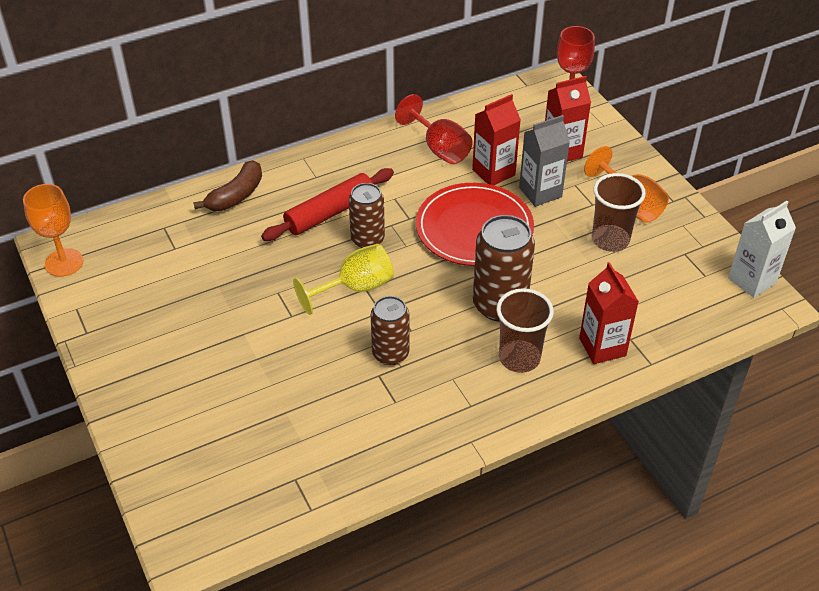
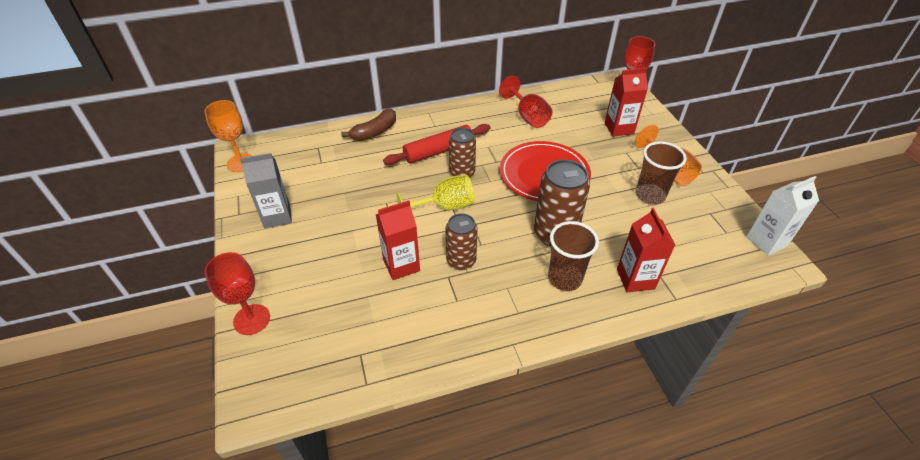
camera: 10 degrees right, 0 degrees up
(151, 459) = (252, 319): none -> red goblet
(493, 172) = (565, 137): red carton -> red carton (401, 265)
(540, 192) = (598, 154): grey carton -> grey carton (277, 216)

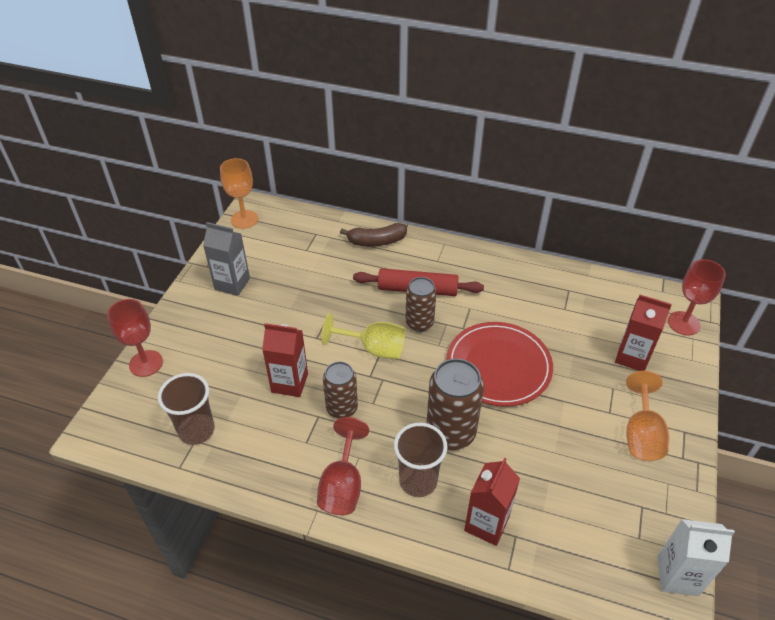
camera: 35 degrees right, 0 degrees up
(528, 116) = (541, 295): red goblet -> red goblet (342, 485)
(650, 195) = (591, 449): brown cup -> brown cup (196, 430)

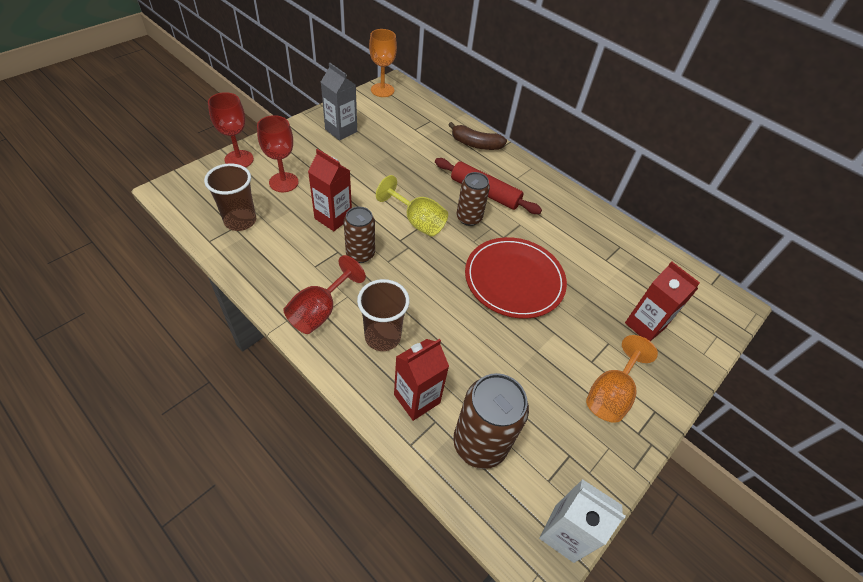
camera: 20 degrees right, 5 degrees up
(450, 433) = (436, 312): brown can -> brown can (480, 443)
(683, 323) = (715, 319): red goblet -> red goblet (283, 182)

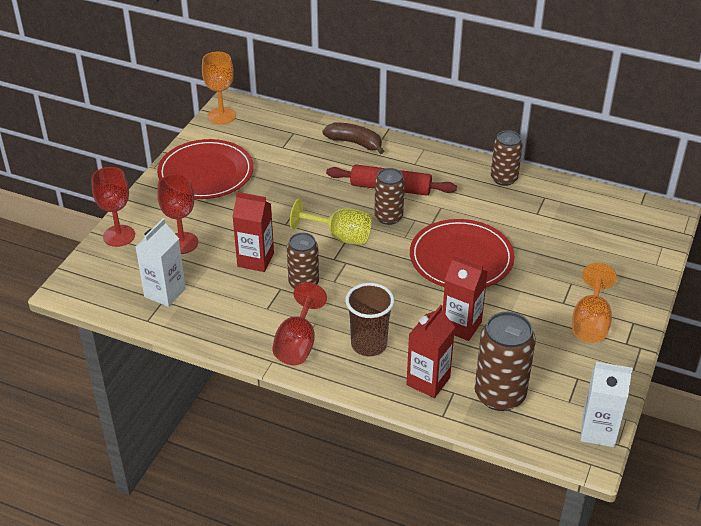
camera: 15 degrees left, 10 degrees down
(240, 221) = (165, 293): brown cup -> white carton
(341, 130) = (206, 173): grey carton -> red plate
(475, 144) = (355, 143): brown banana -> brown banana turned 150 degrees counterclockwise
(590, 217) = (504, 179): none -> brown can
(644, 325) = (596, 258): red carton -> red carton (461, 326)

